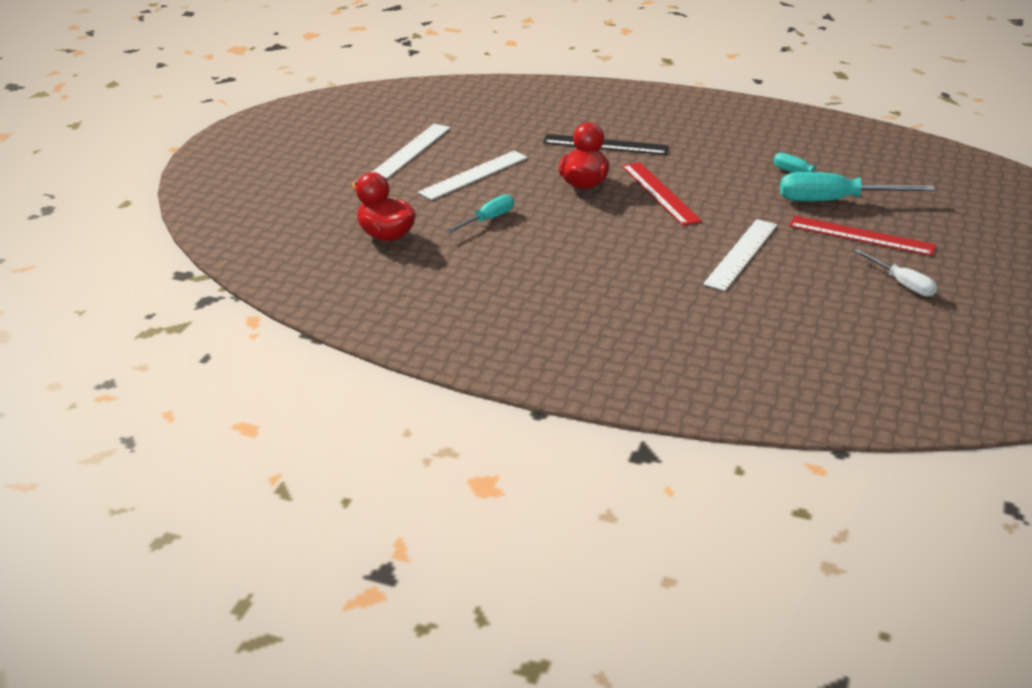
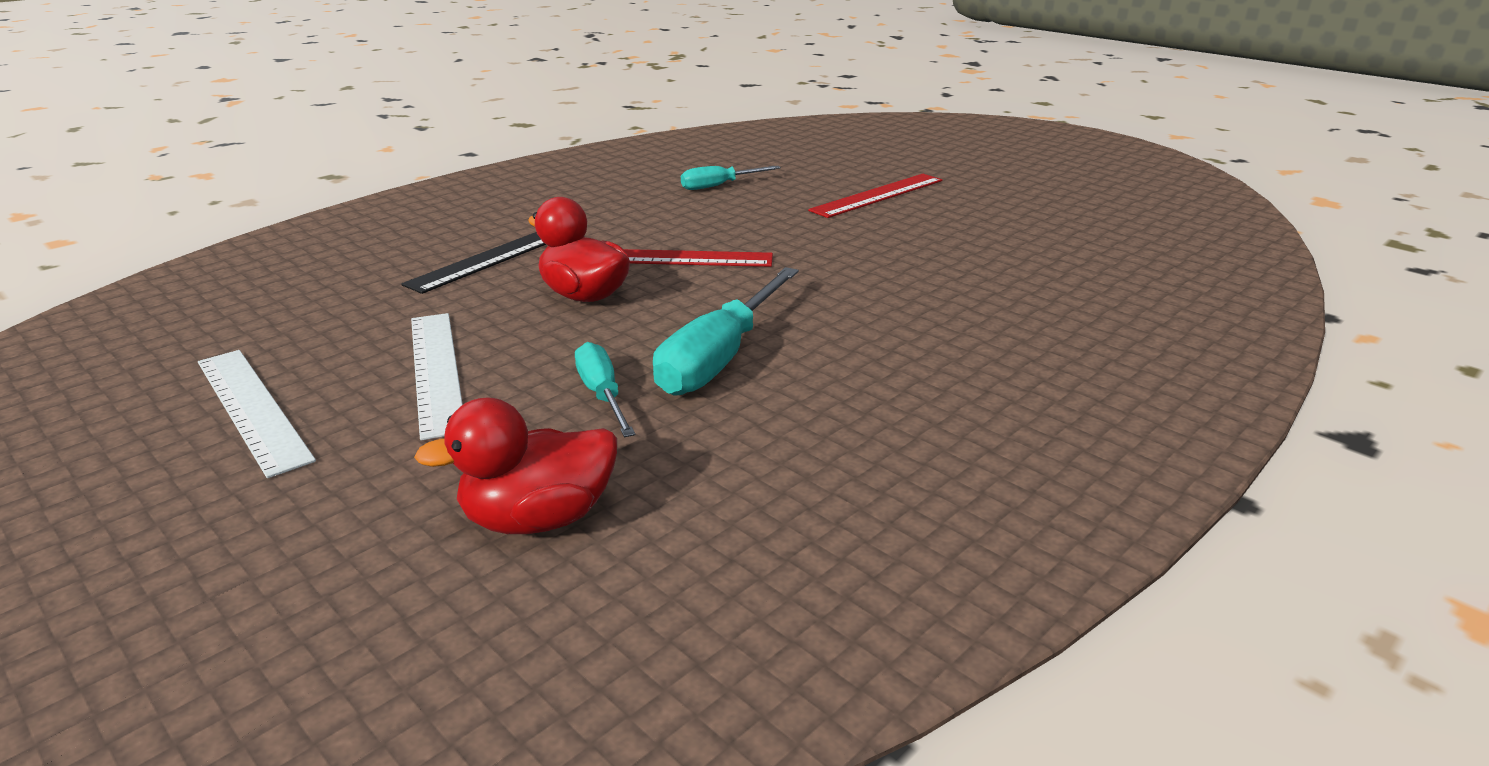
camera: 65 degrees left, 5 degrees down
(741, 254) = (870, 254): white ruler -> none
(835, 201) = (792, 187): turquoise screwdriver -> turquoise screwdriver (720, 357)
(902, 284) = (989, 204): white screwdriver -> none

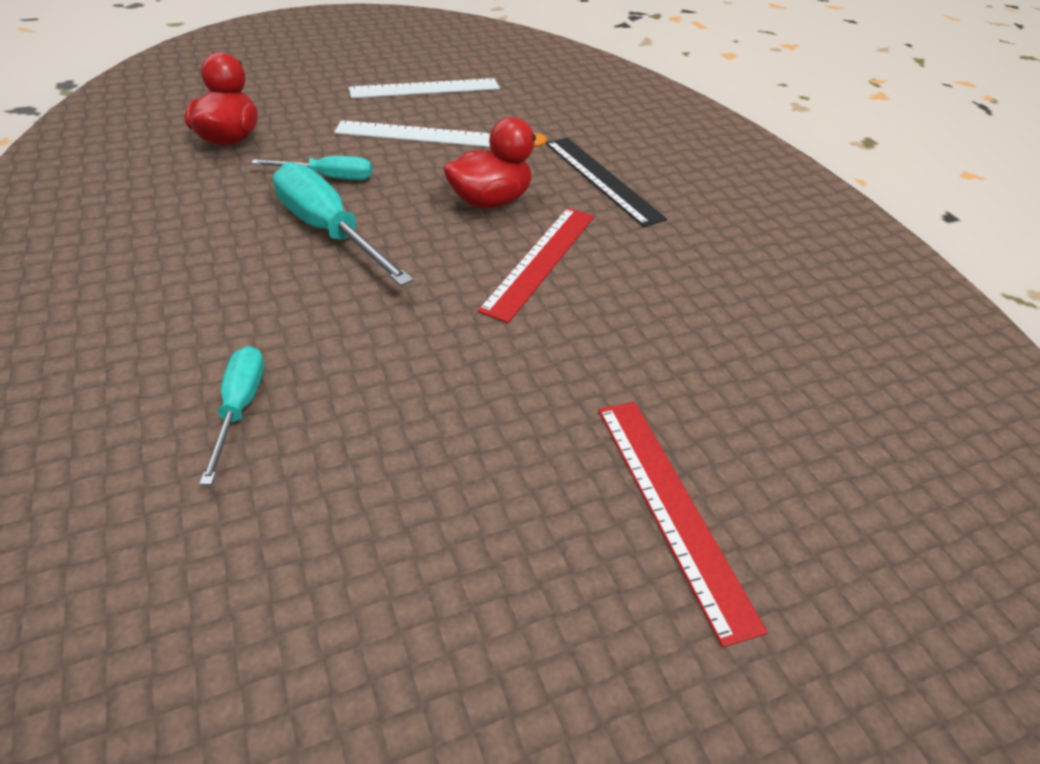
camera: 110 degrees right, 15 degrees up
(719, 186) = (765, 357): turquoise screwdriver -> turquoise screwdriver (240, 408)

